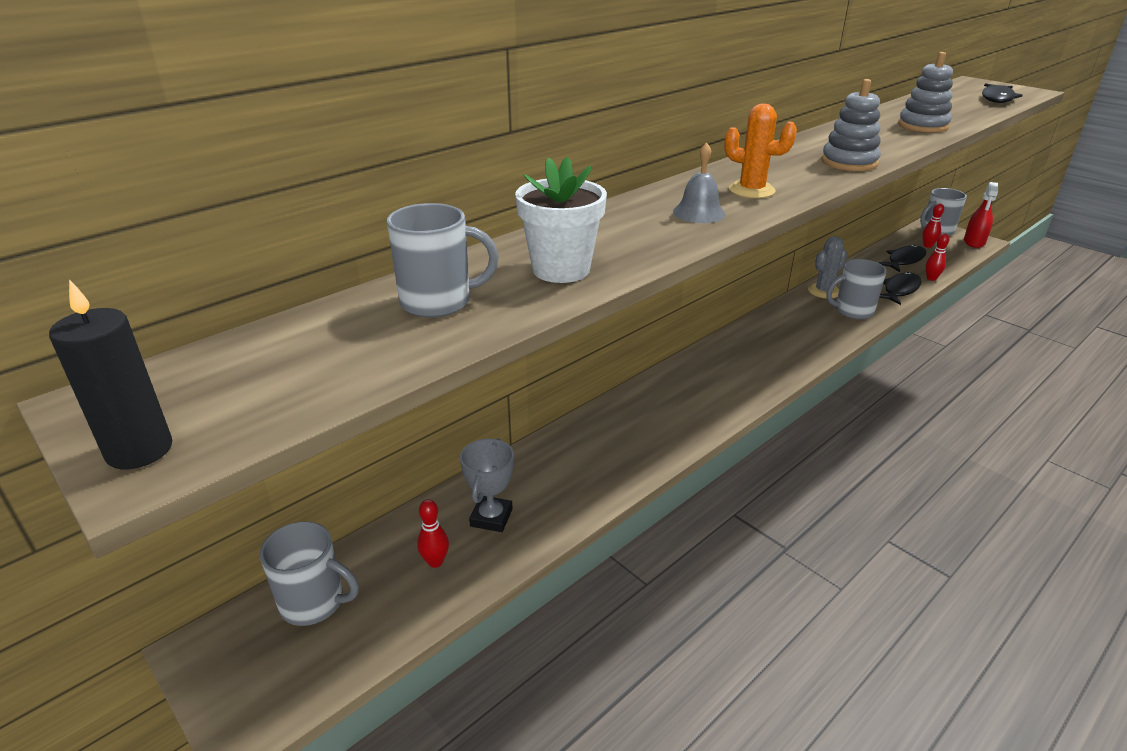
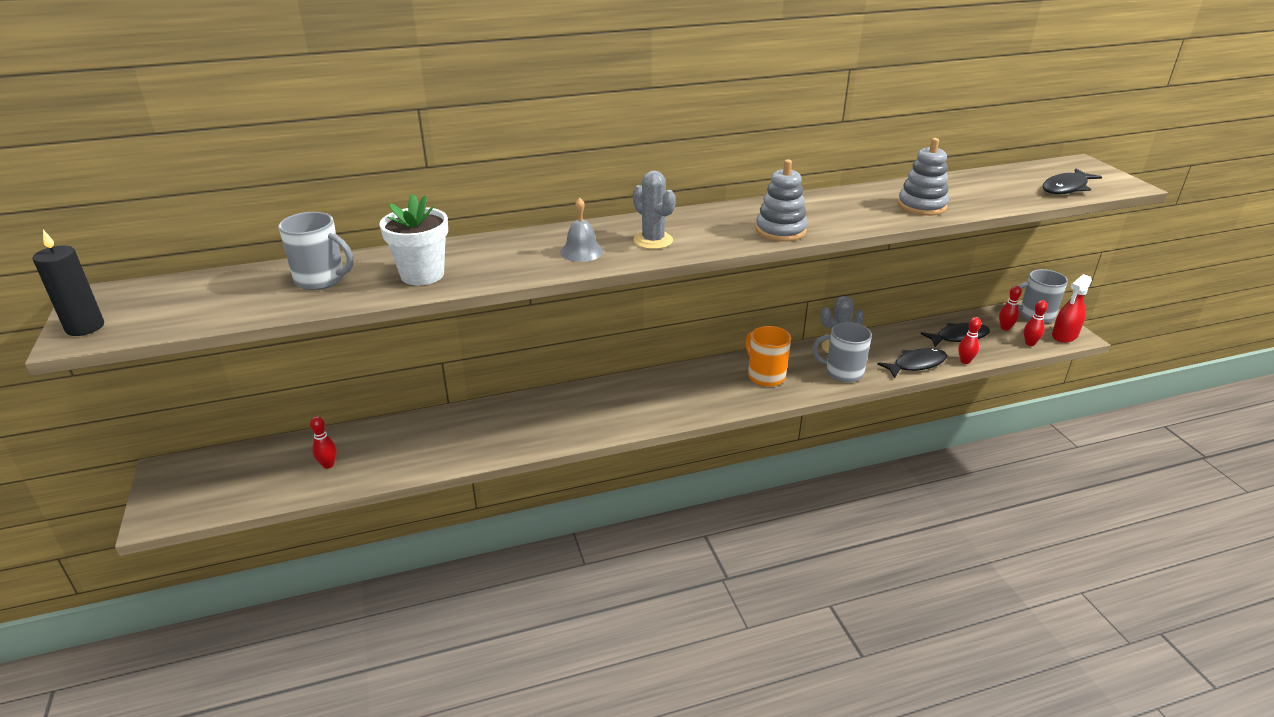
camera: 25 degrees right, 0 degrees up
(314, 602) = (241, 465): grey mug -> none
(491, 517) = (387, 448): grey trophy -> none
(751, 190) = (653, 241): orange cactus -> grey cactus
(794, 331) = (765, 376): none -> orange mug
(958, 253) = (1030, 343): none -> red bowling pin

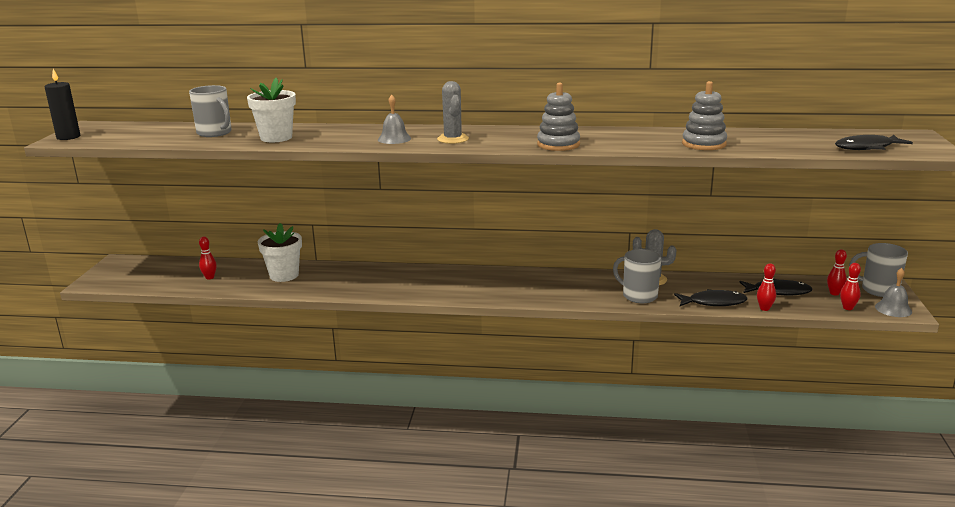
camera: 25 degrees right, 10 degrees down
(428, 437) = (284, 275): none -> white flower pot
(765, 376) = (568, 286): orange mug -> none
(1064, 336) = (893, 309): red spray bottle -> grey bell

